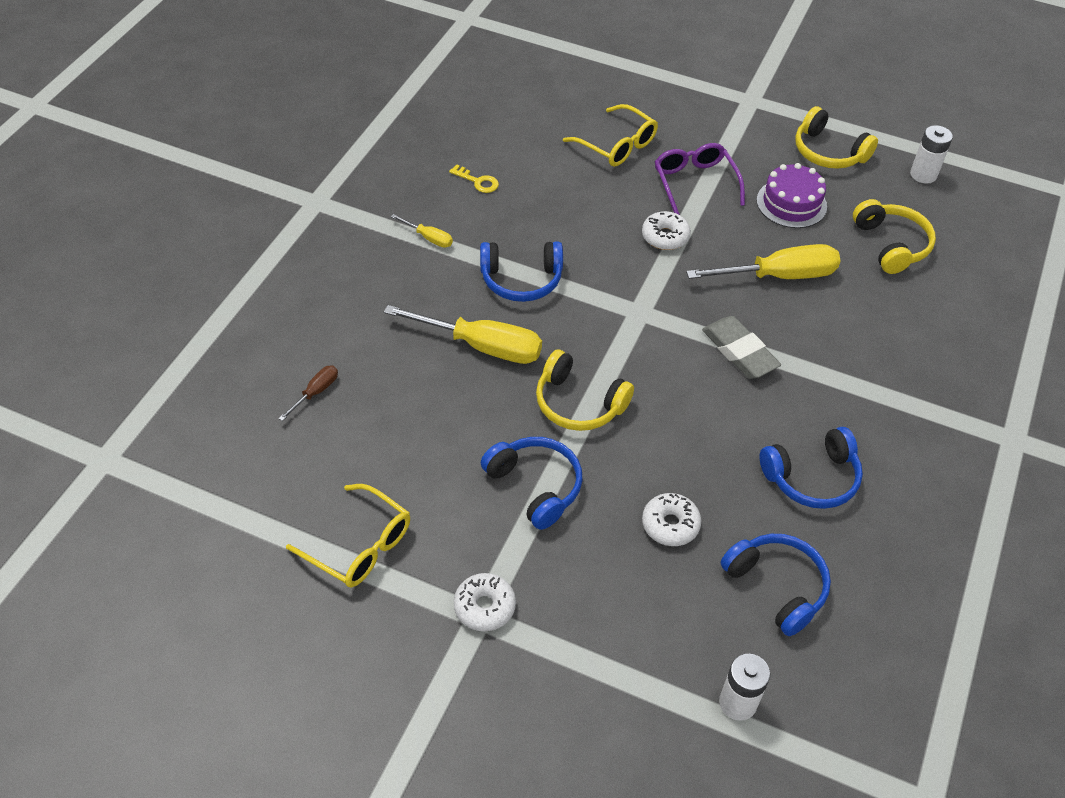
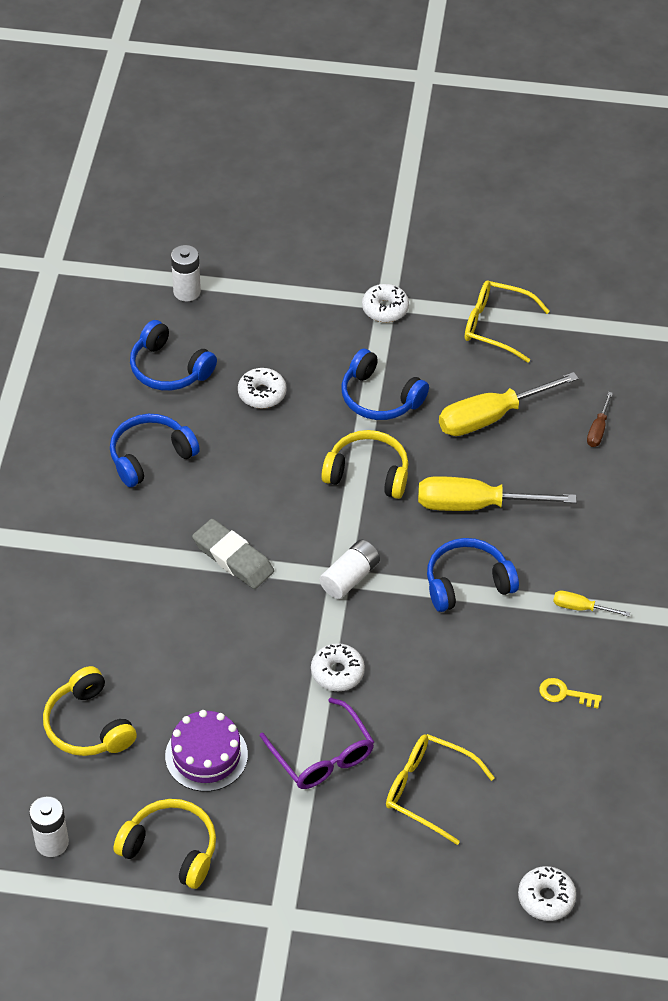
camera: 165 degrees right, 0 degrees up
(556, 72) = (546, 898): none -> white donut
(629, 309) = (350, 577): none -> white battery
(779, 276) = (206, 653): yellow screwdriver -> yellow screwdriver (490, 417)

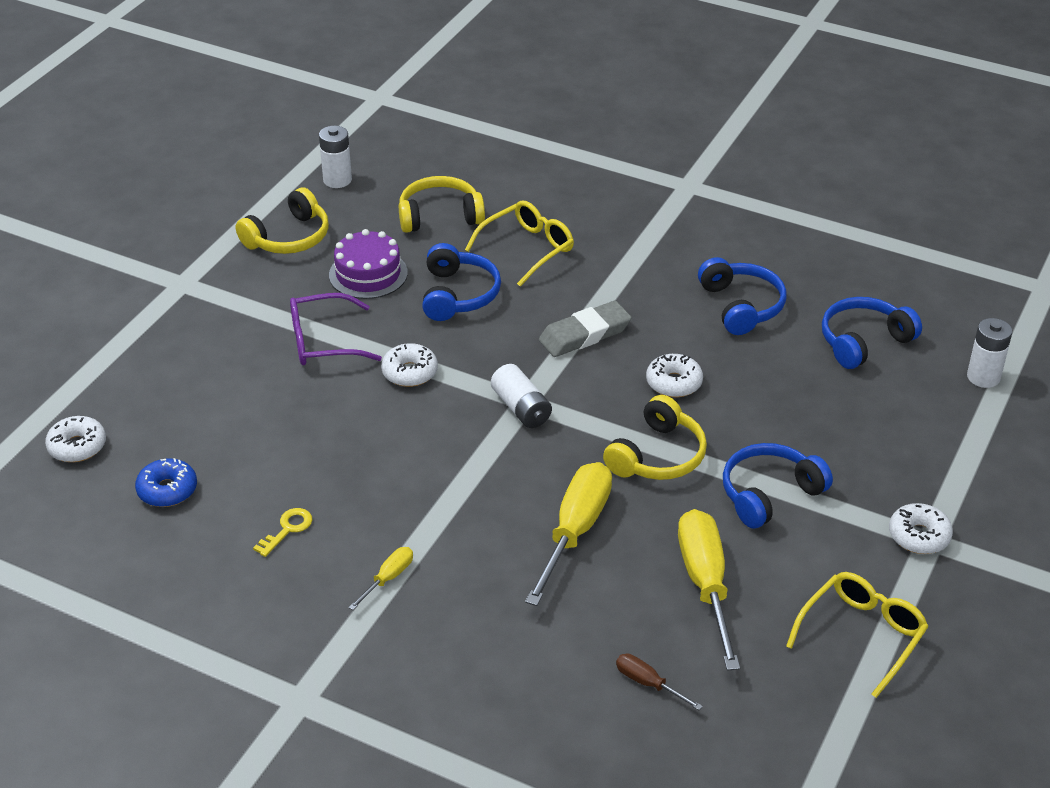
camera: 110 degrees right, 10 degrees down
(262, 393) = (805, 401): white donut -> white donut (674, 383)
(428, 790) = (242, 400): yellow glasses -> yellow glasses (527, 249)
(467, 583) = (469, 494): blue headphones -> blue headphones (458, 295)
(563, 800) = (167, 490): none -> blue donut

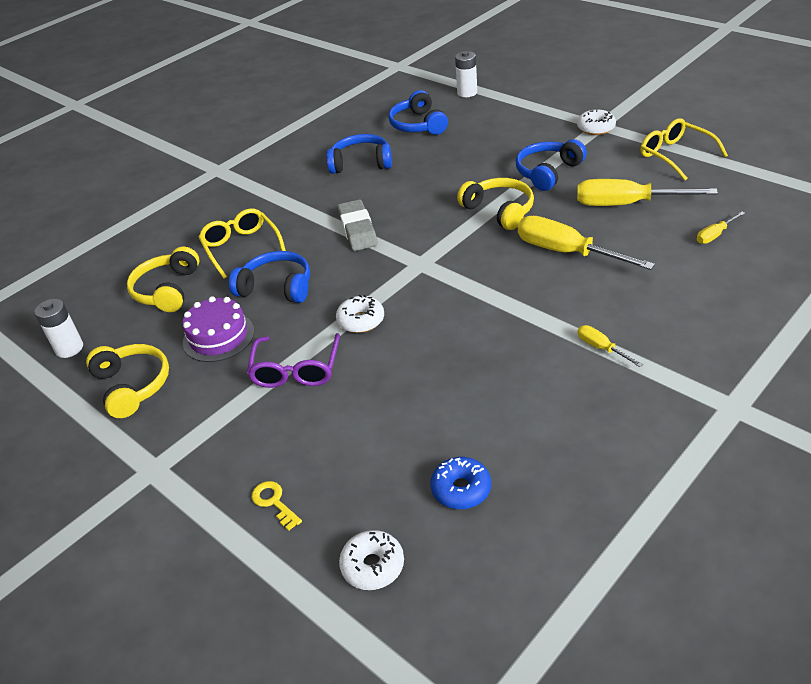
camera: 70 degrees left, 0 degrees up
(287, 529) = (533, 405): yellow key -> yellow key (274, 502)
(521, 408) = (428, 266): white battery -> none
(648, 683) = (715, 235): brown screwdriver -> yellow screwdriver
(674, 383) = (427, 197): white donut -> none
(769, 494) = (548, 172): blue headphones -> blue headphones turned 60 degrees clockwise

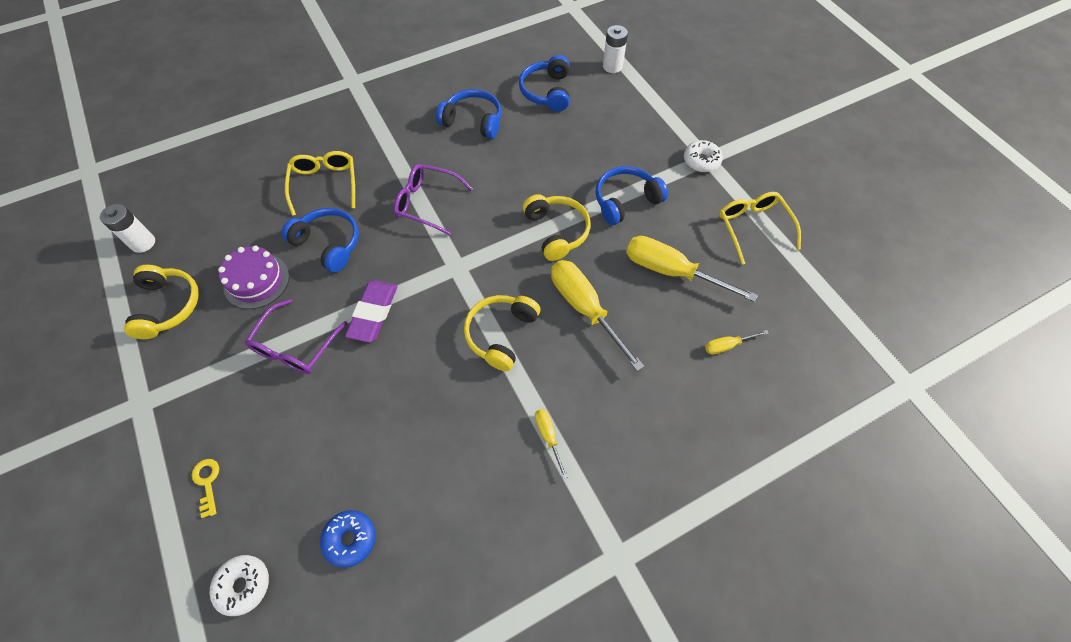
camera: 15 degrees right, 20 degrees up
(167, 290) = (245, 209): yellow headphones -> yellow headphones (501, 334)
(357, 229) = (427, 203): grey eraser -> purple glasses
(361, 320) = (373, 313): white donut -> purple eraser

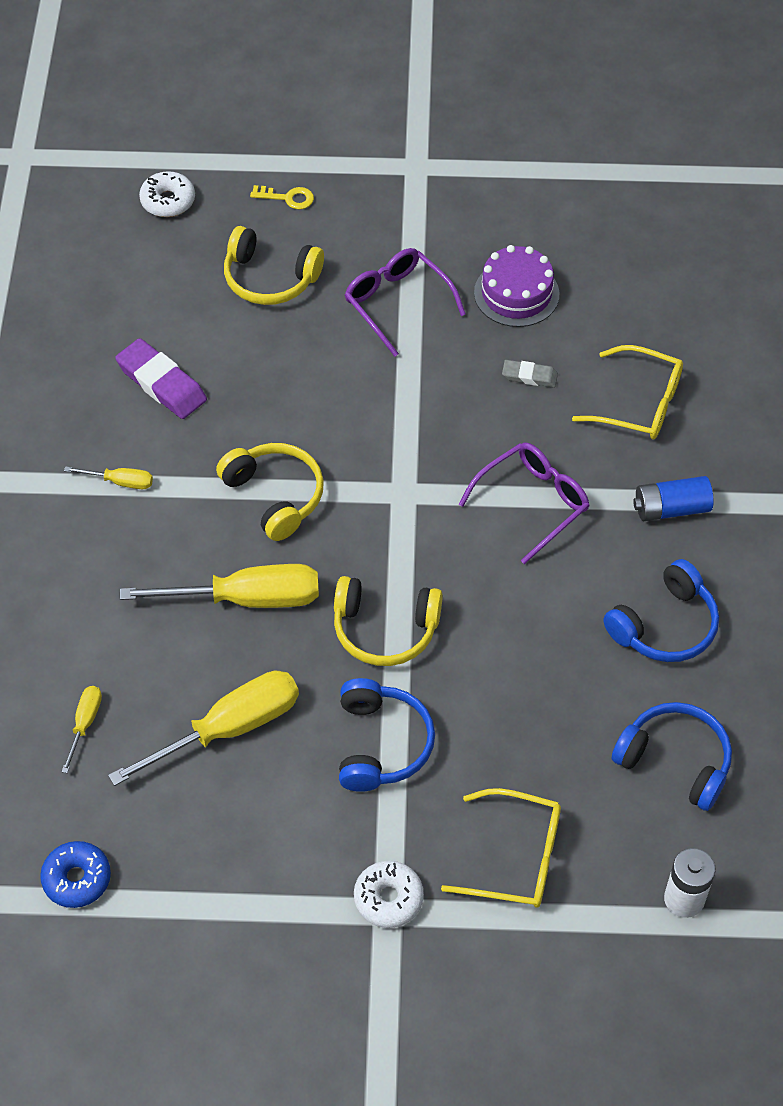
camera: 120 degrees right, 5 degrees down
(143, 243) = (647, 206): white battery -> none
(168, 306) = (532, 210): yellow headphones -> yellow headphones (270, 278)
(328, 244) = (529, 376): blue headphones -> grey eraser
(350, 539) = (148, 284): blue donut -> blue donut (77, 879)
(373, 313) = (392, 386): purple eraser -> purple eraser (161, 383)
(395, 144) = (671, 508): none -> blue battery
(753, 227) = (223, 883): yellow glasses -> yellow glasses (516, 858)

